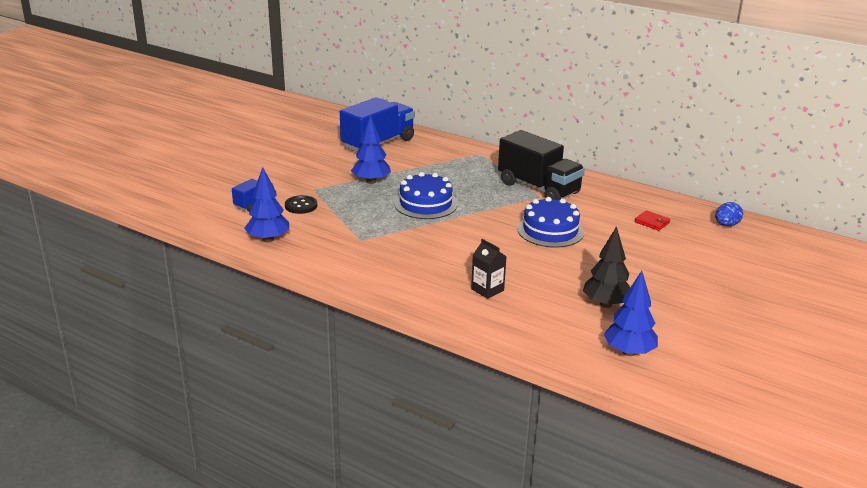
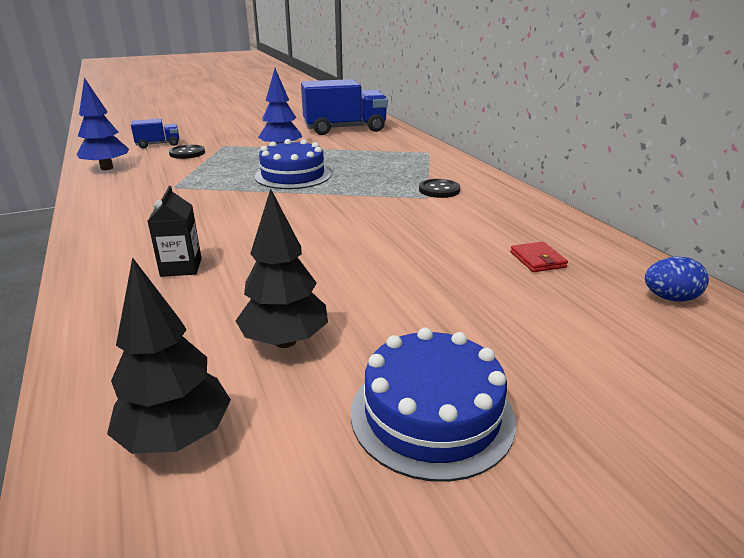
camera: 35 degrees right, 0 degrees up
(538, 188) = (439, 190): black truck -> black button
(550, 230) = (377, 231): blue cake -> blue cake (432, 414)
(629, 352) = (177, 437): blue tree -> black tree

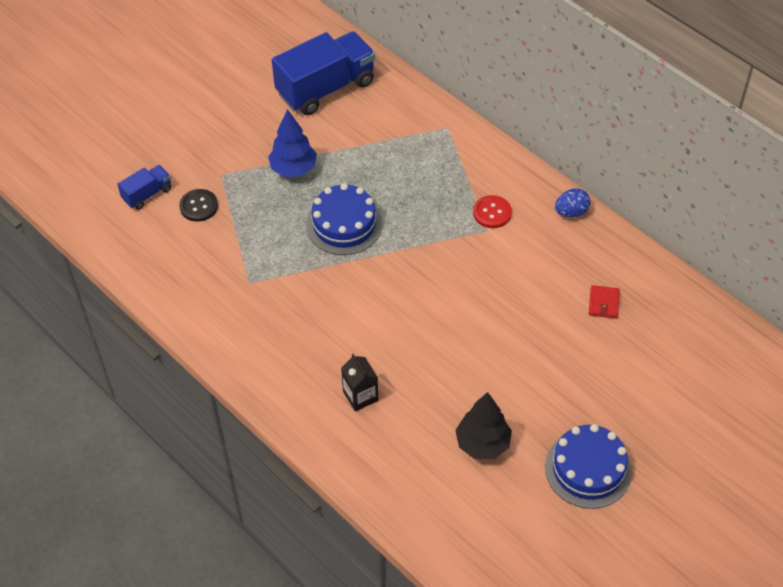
camera: 20 degrees left, 25 degrees up
(107, 168) = (147, 265): blue tree -> none
(177, 437) = (474, 526): black tree -> none
(439, 190) = (492, 213): black button -> red button
(537, 260) = (603, 303): red wallet -> red wallet turned 45 degrees clockwise
(669, 298) = (694, 323): blue egg -> blue egg (571, 212)

